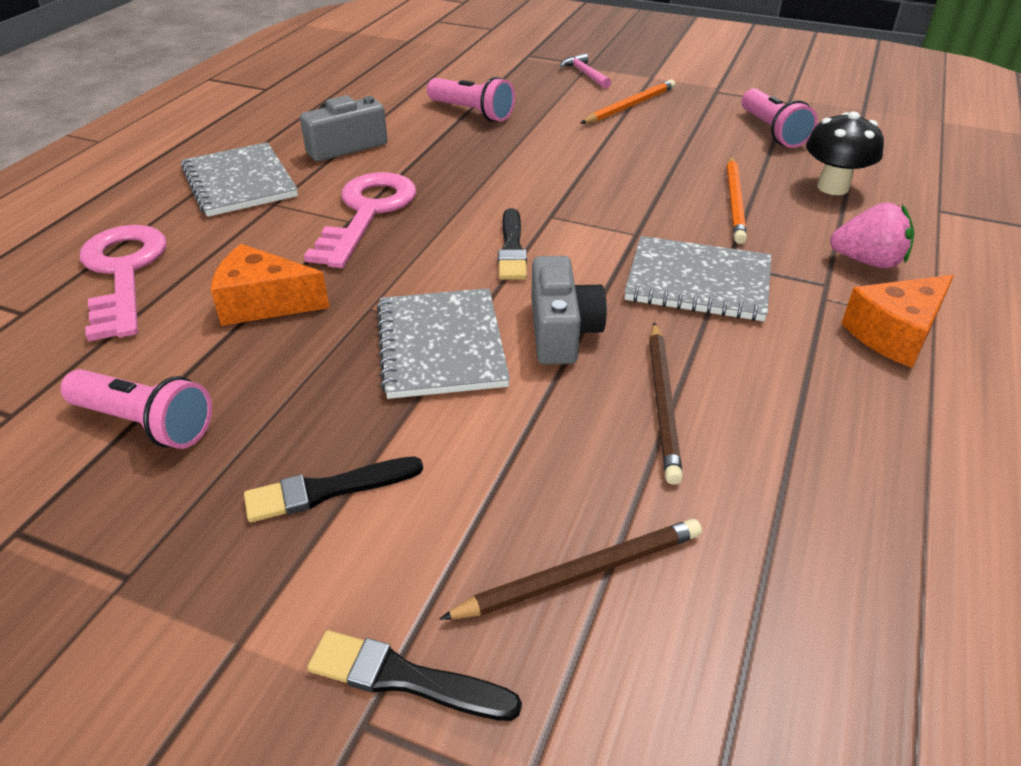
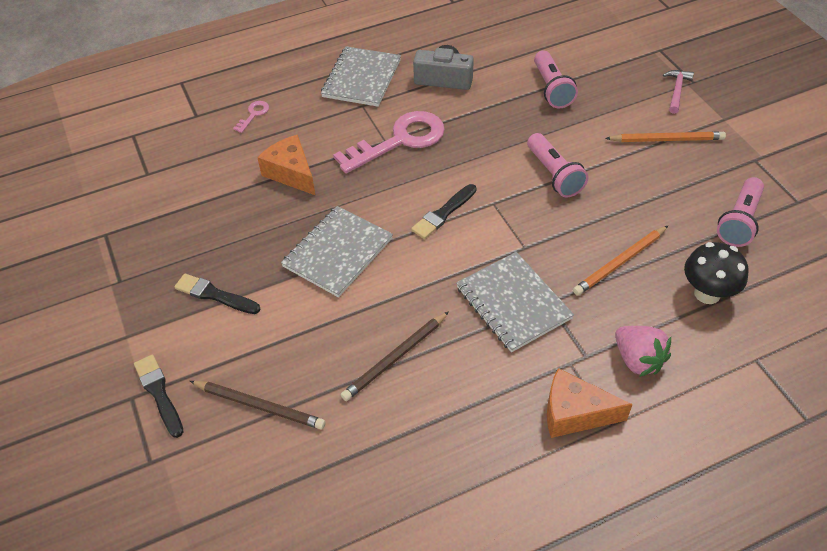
camera: 45 degrees right, 10 degrees up
(123, 273) = (253, 114): pink key -> pink key, size x0.42
(145, 423) = (185, 212): pink flashlight -> pink flashlight (554, 174)
(562, 331) = (401, 284): grey camera -> none

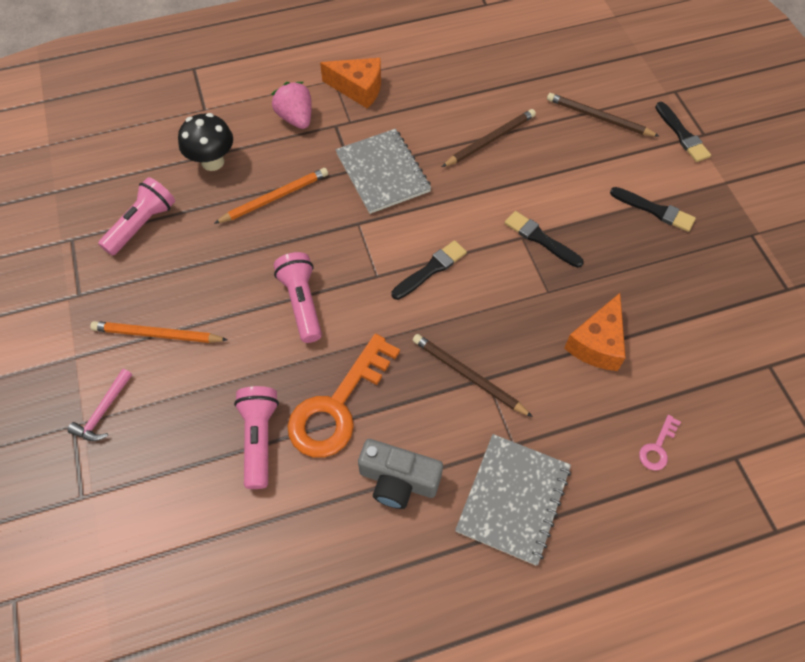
camera: 175 degrees left, 10 degrees up
(291, 173) = (597, 343): orange cheese -> orange cheese turned 60 degrees clockwise
(338, 252) = (540, 239): grey notebook -> black brush
(400, 140) = (468, 376): pink key -> brown pencil
(500, 112) = (337, 406): none -> orange key

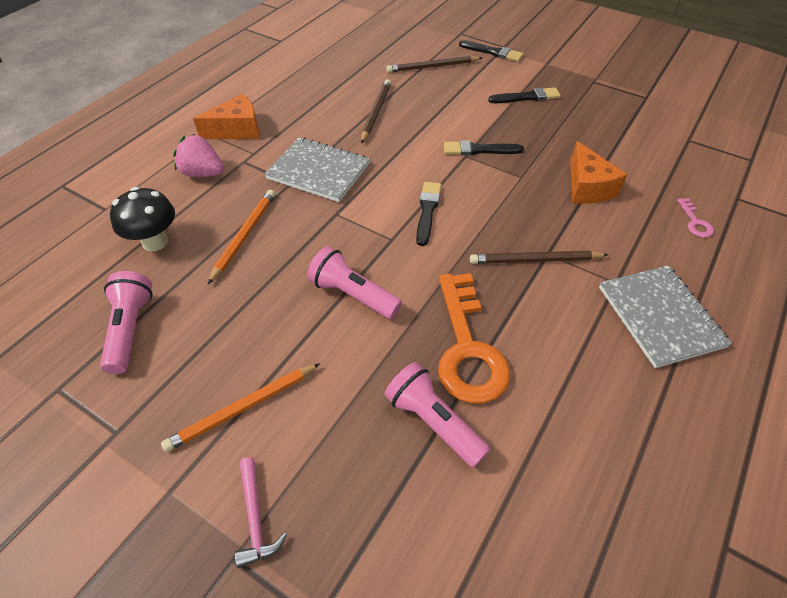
camera: 40 degrees left, 10 degrees down
(398, 480) = (574, 366): grey camera -> none

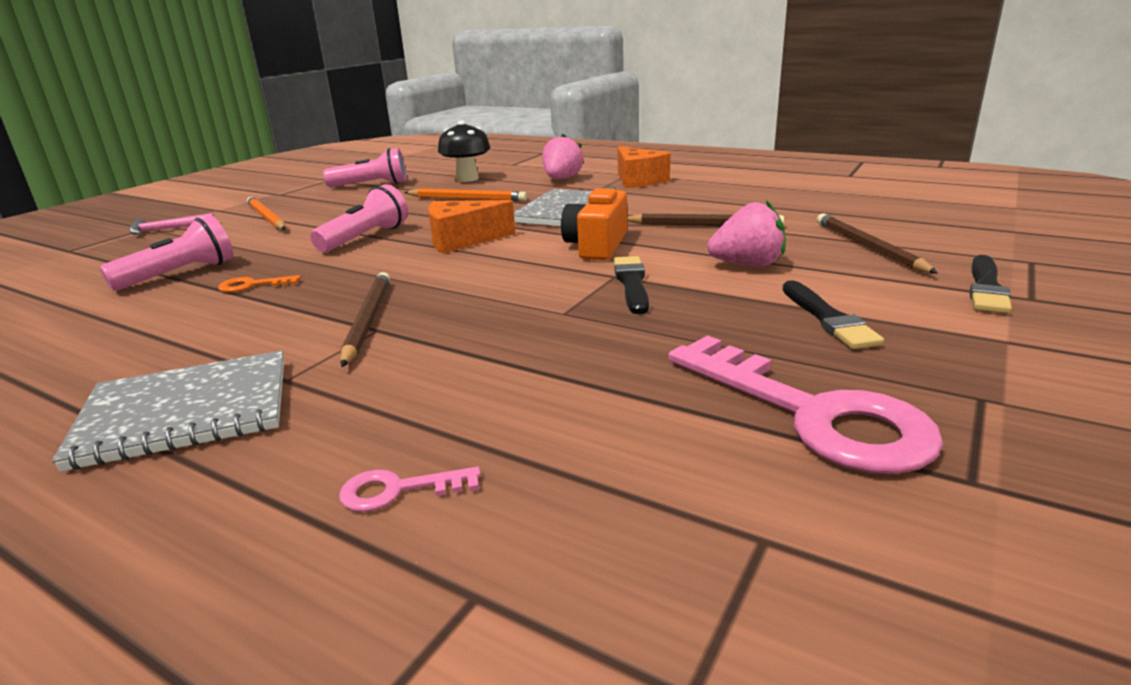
camera: 90 degrees right, 25 degrees down
(408, 160) = (597, 245): none -> orange camera
(427, 211) = (489, 259): black brush -> none
(454, 107) = (747, 265): none -> pink strawberry
(468, 348) = (252, 285): orange key -> orange key, size x0.42
(587, 187) = (533, 367): orange cheese -> orange cheese (462, 240)
(613, 117) = (812, 414): none -> pink key

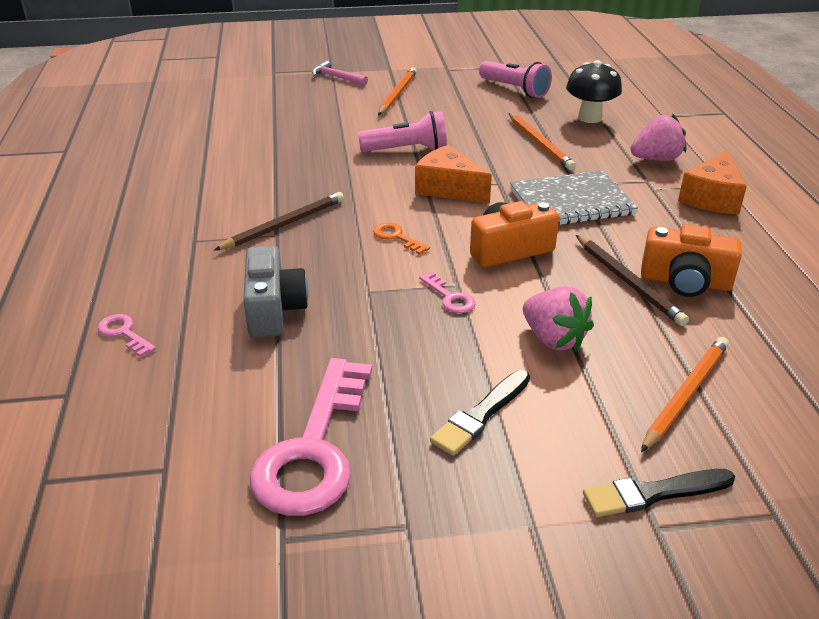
camera: 50 degrees right, 10 degrees up
(180, 274) = (279, 127): pink flashlight -> none
(186, 412) = (140, 233): grey notebook -> none
(252, 285) = (290, 159): orange key -> orange key (396, 237)
(518, 368) = (274, 309): none -> grey camera
(631, 283) = (450, 297): black brush -> pink key
(728, 211) = (685, 282): none -> orange camera
(868, 247) = (685, 394): brown pencil -> orange pencil

